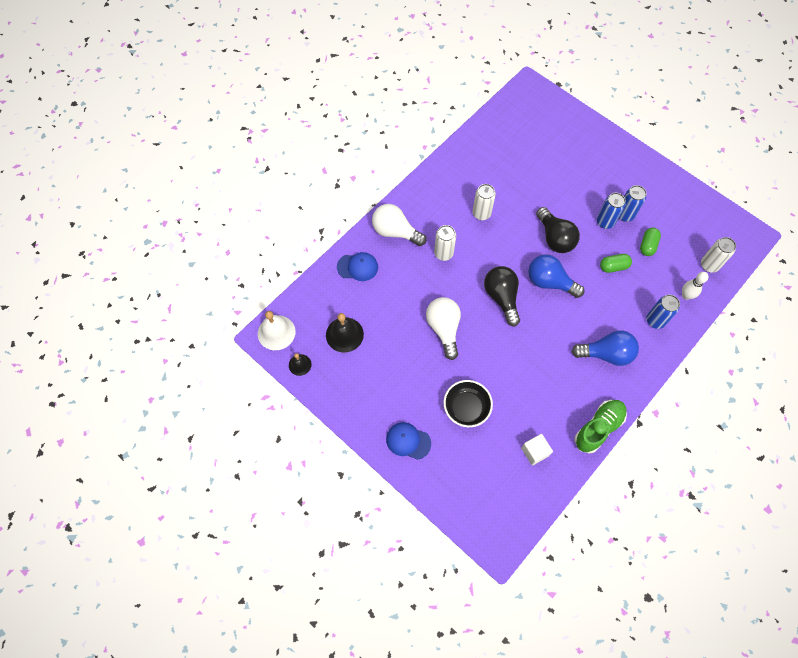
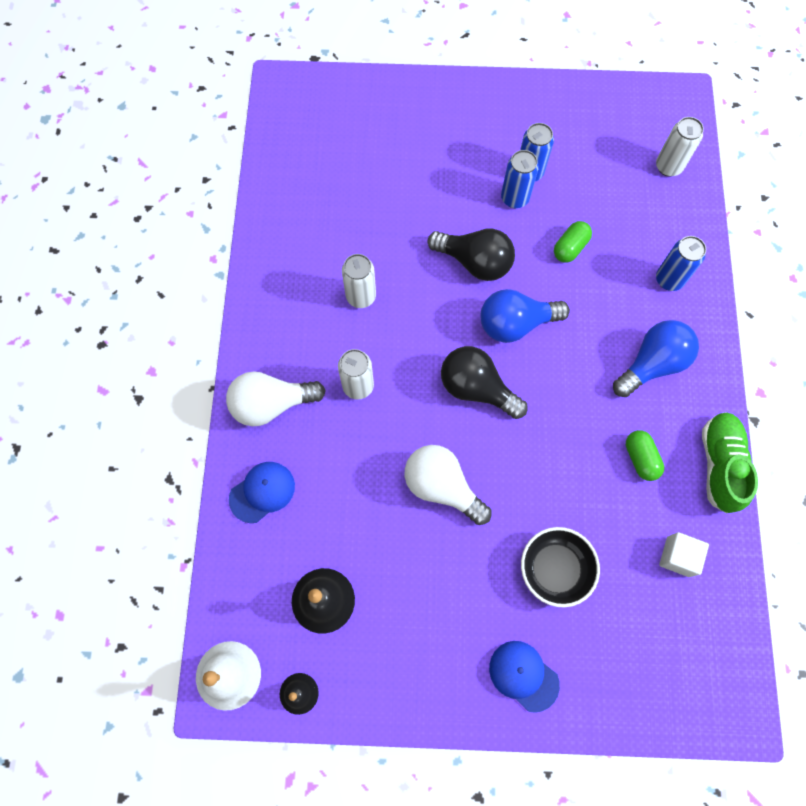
camera: 40 degrees left, 5 degrees up
(408, 441) = (523, 675): blue cap -> blue cap turned 60 degrees clockwise
(647, 245) = (585, 192): green capsule -> green capsule (640, 458)
(686, 295) = (675, 223): white bowling pin -> none

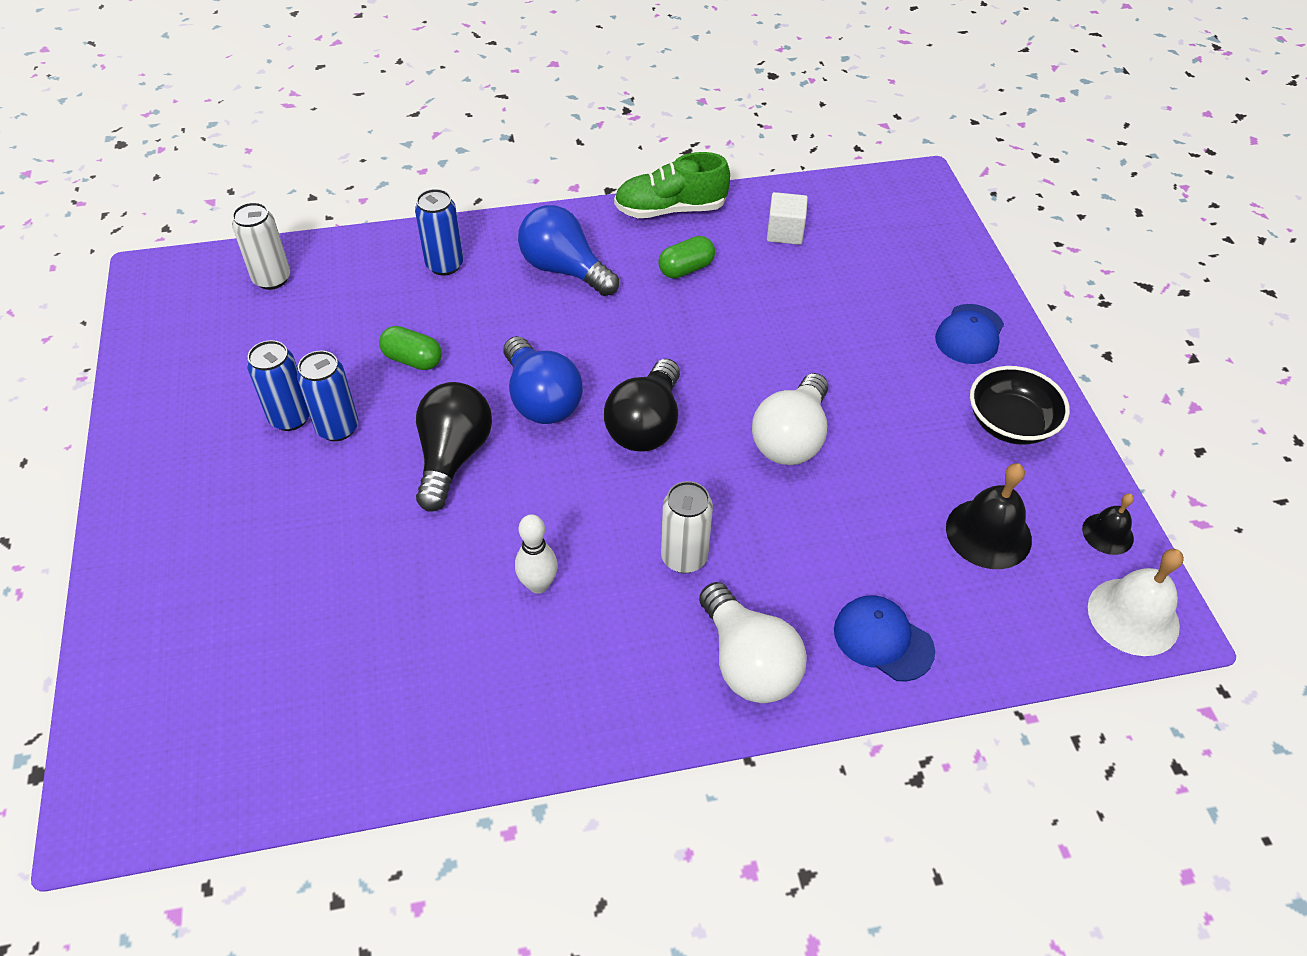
camera: 105 degrees left, 20 degrees down
(361, 296) = (538, 585): white can -> white bowling pin
(555, 569) = (843, 323): black bowl -> black bowl (1010, 423)

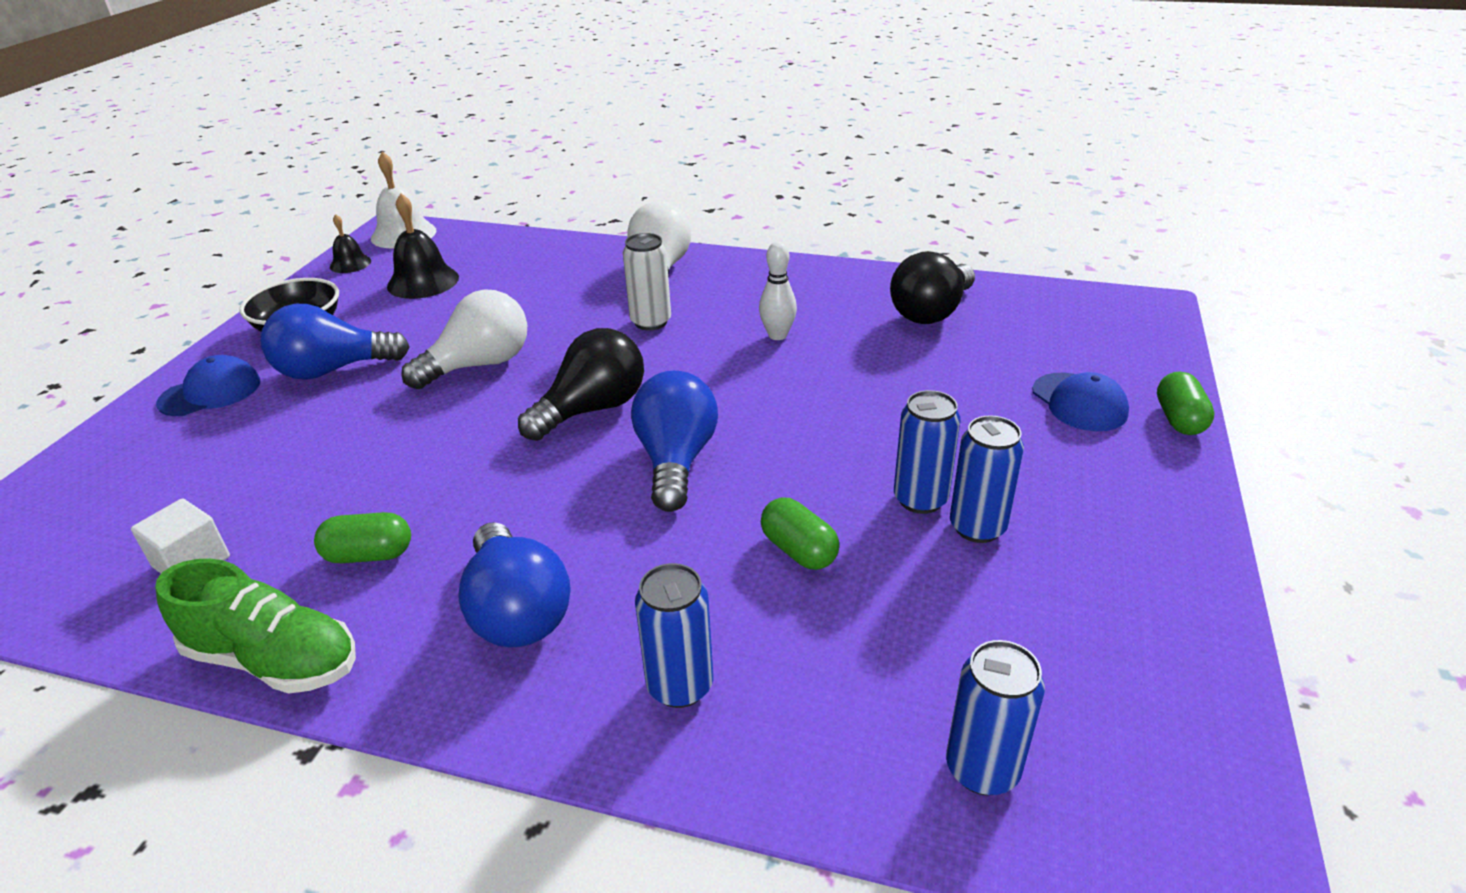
camera: 150 degrees left, 15 degrees down
(110, 597) = (1179, 419): none -> green capsule
(272, 279) = (982, 769): white can -> blue can
(453, 457) = (801, 437): black light bulb -> black light bulb (931, 312)
(883, 640) = (563, 259): blue cap -> blue cap (1079, 402)
(908, 388) = (333, 370): none -> blue light bulb

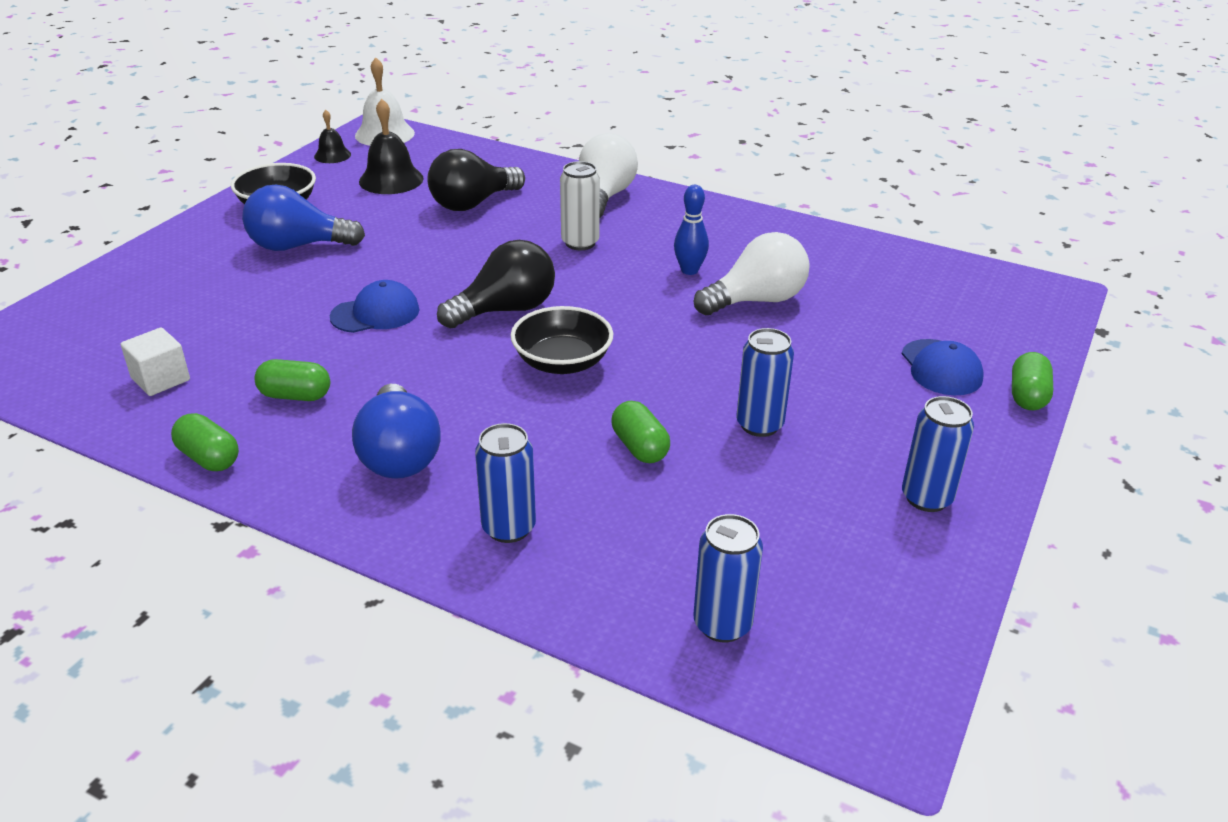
camera: 10 degrees right, 0 degrees up
(210, 392) = (196, 250): blue cap -> blue cap (375, 313)
(273, 659) = (209, 458): green shoe -> green capsule
(479, 365) = (420, 259): white light bulb -> white light bulb (756, 300)
(676, 461) = (562, 362): blue light bulb -> black bowl
(777, 335) = (689, 270): white bowling pin -> blue bowling pin
(931, 312) = (840, 269): black light bulb -> black light bulb (473, 203)
(977, 527) = (799, 454): blue can -> blue can (926, 498)

